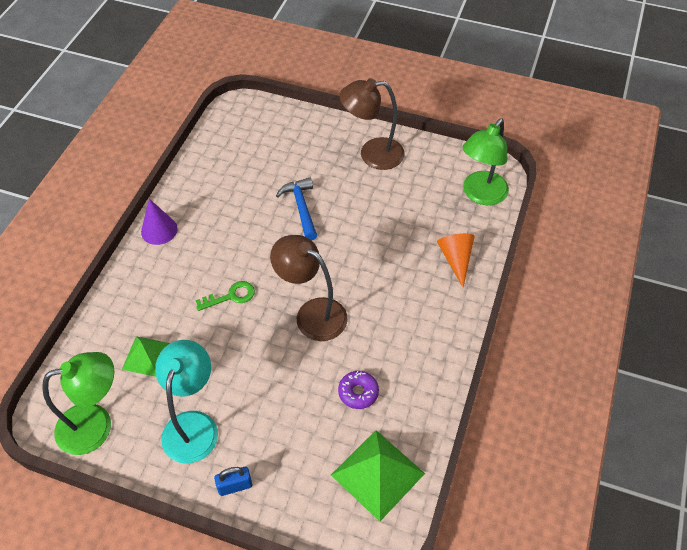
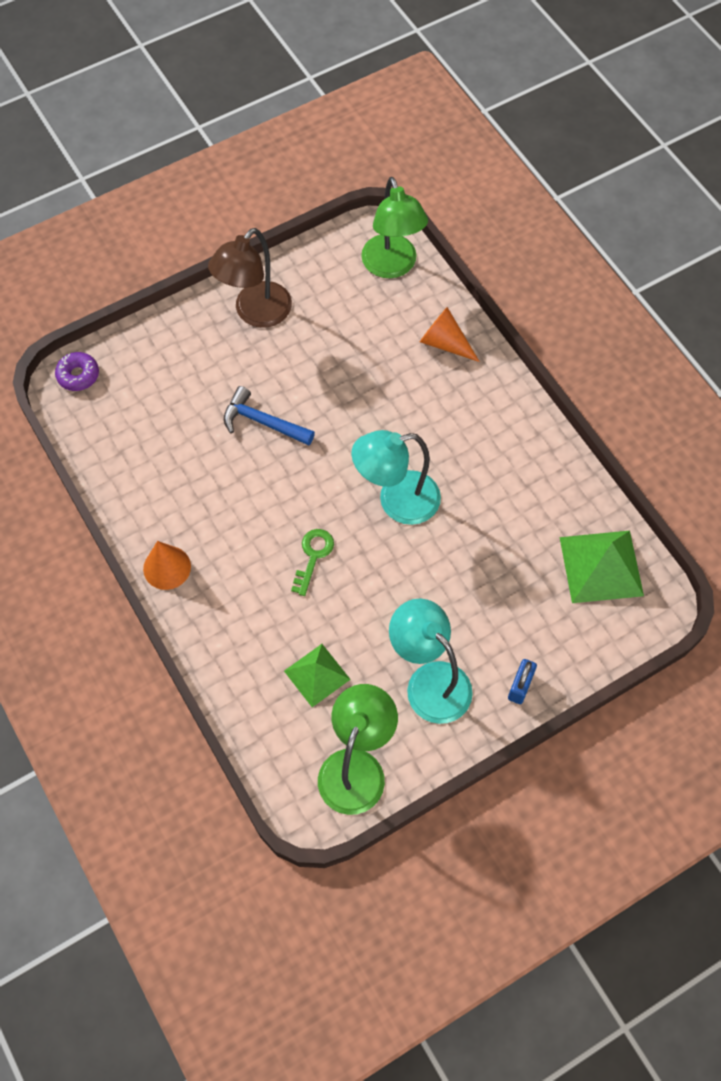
camera: 50 degrees left, 10 degrees up
(159, 230) = (167, 567): purple cone -> orange cone
(312, 313) = (396, 501): brown lamp -> turquoise lamp
(358, 392) = (512, 524): purple donut -> purple donut (78, 375)

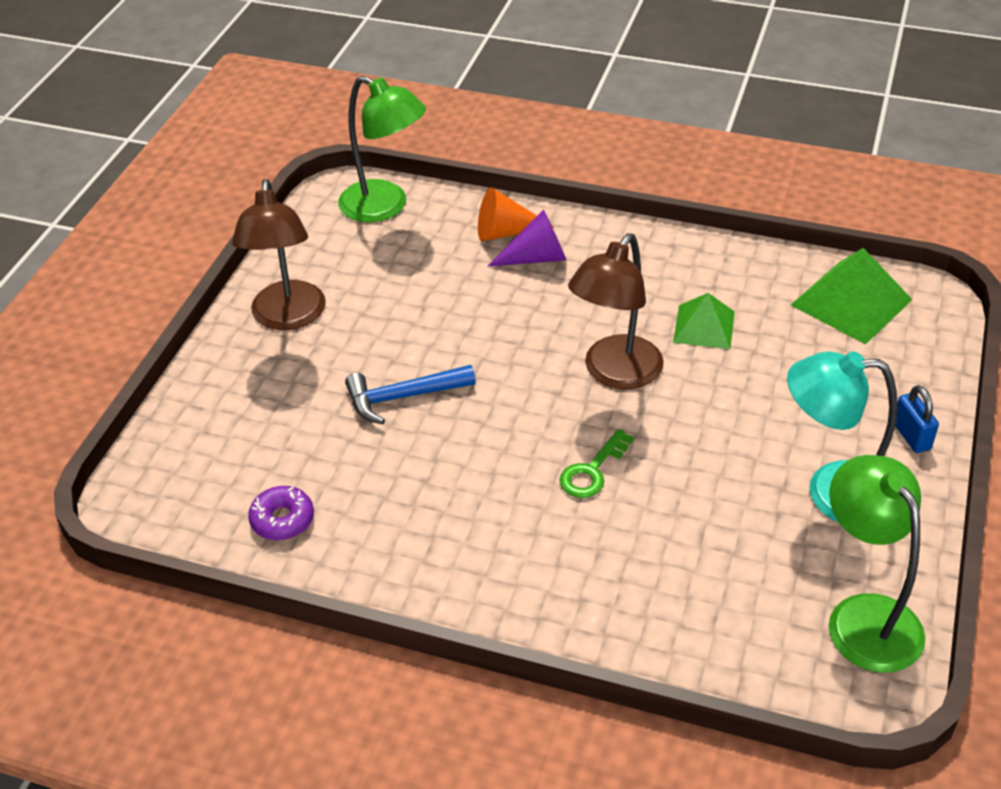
camera: 40 degrees left, 20 degrees down
(78, 375) = (141, 487): purple donut -> purple donut (282, 520)
(167, 567) = (451, 589): orange cone -> none
(313, 556) = (592, 471): green key -> green key turned 120 degrees counterclockwise
(317, 675) = (724, 567): green pyramid -> green pyramid (704, 327)
(396, 501) = (615, 373): turquoise lamp -> brown lamp
(442, 378) = (536, 258): none -> purple cone

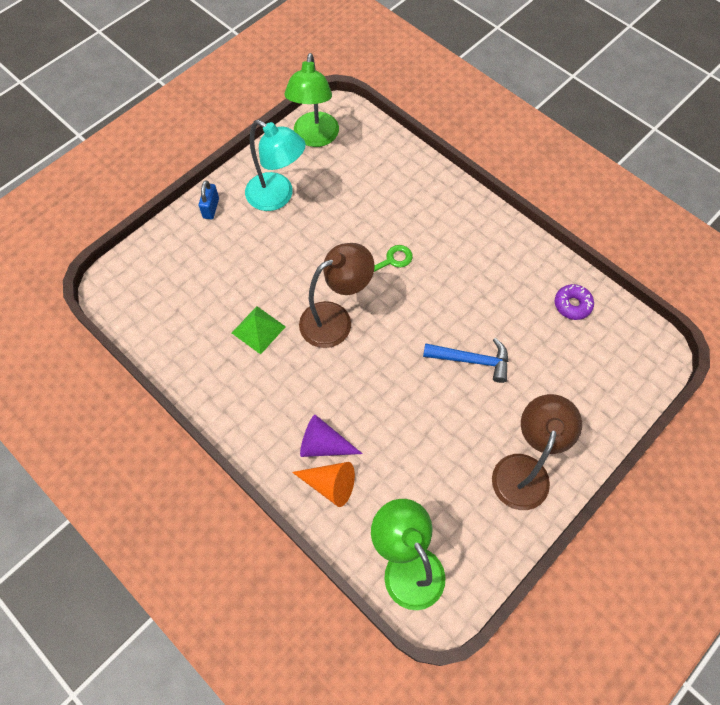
camera: 155 degrees left, 20 degrees up
(851, 302) = (157, 306): green pyramid -> none

